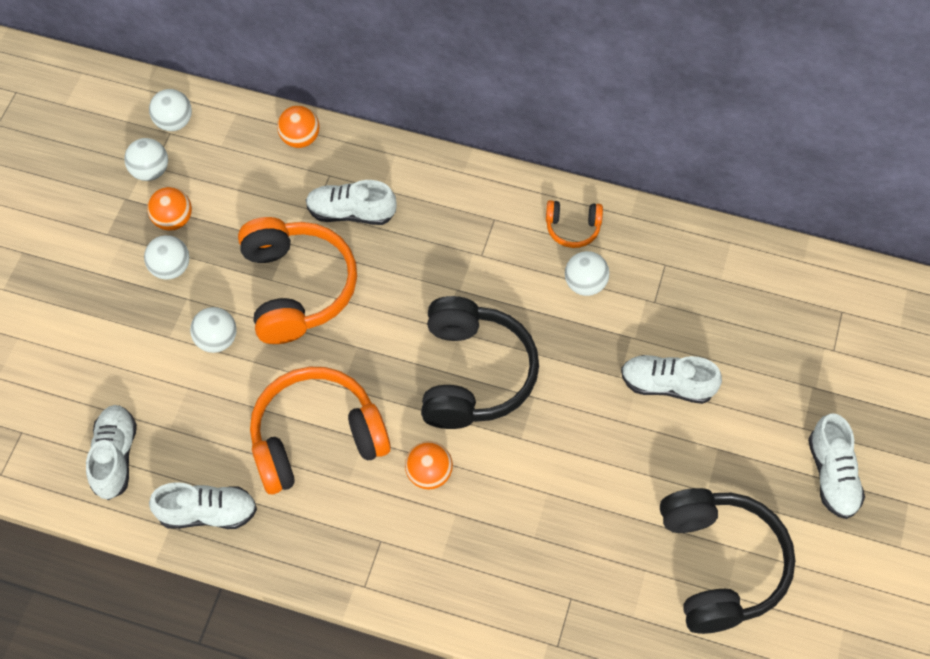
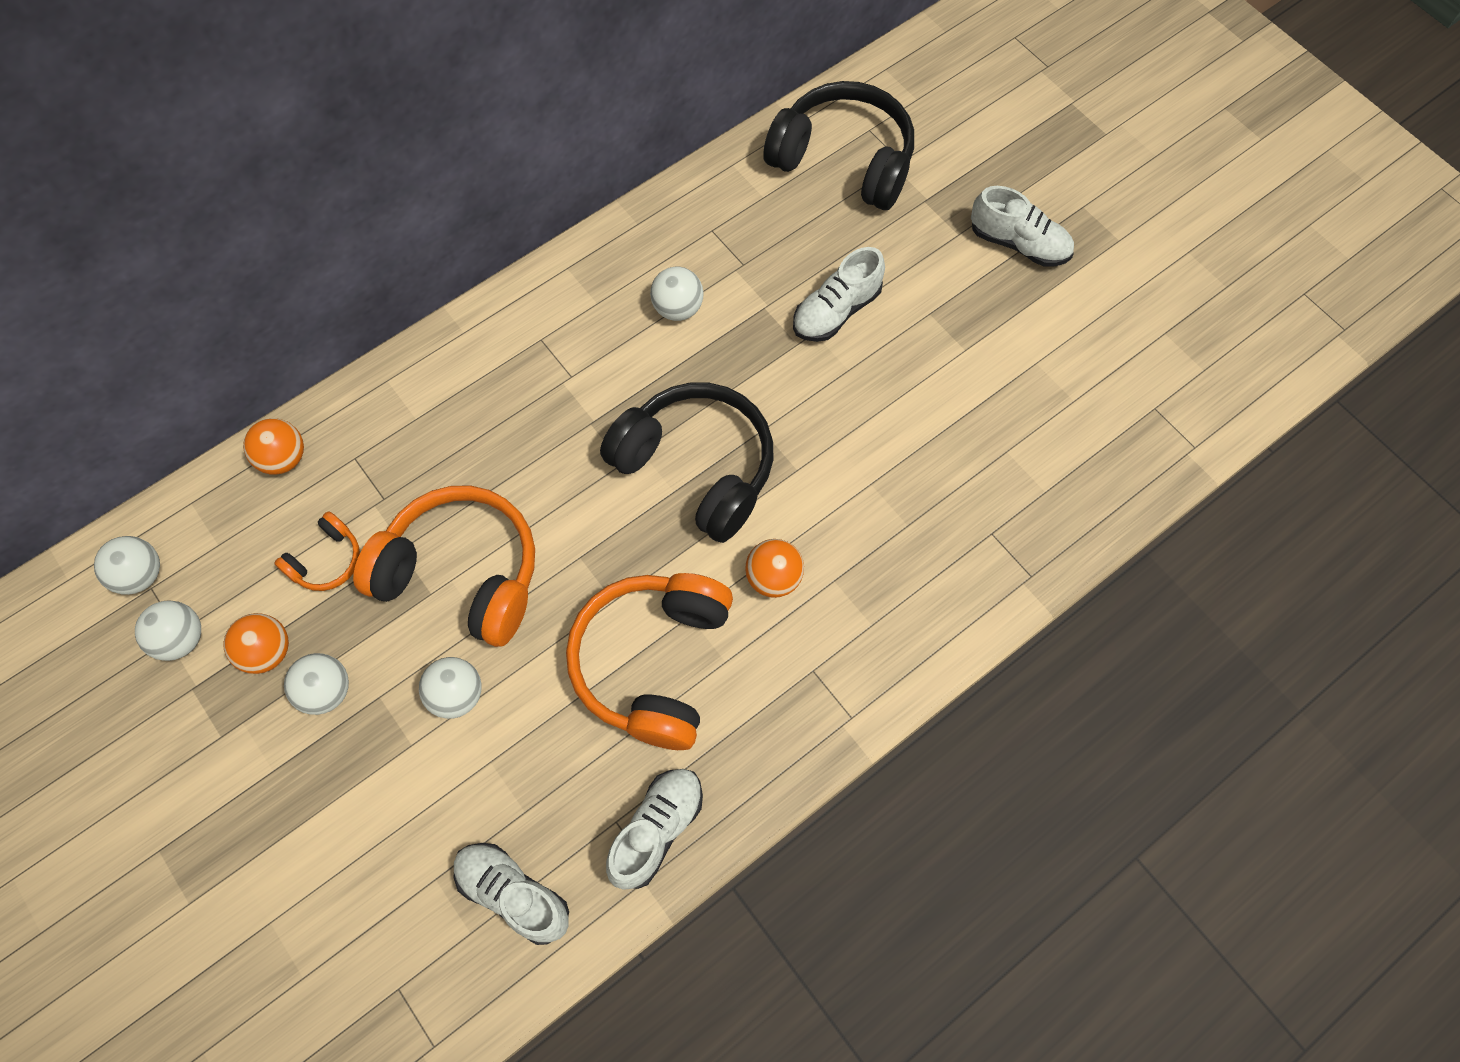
camera: 55 degrees left, 5 degrees up
(351, 213) = (418, 465): white shoe -> none
(572, 228) = (609, 279): orange headphones -> orange headphones (326, 560)
(720, 565) = (1042, 387): black headphones -> black headphones (843, 160)

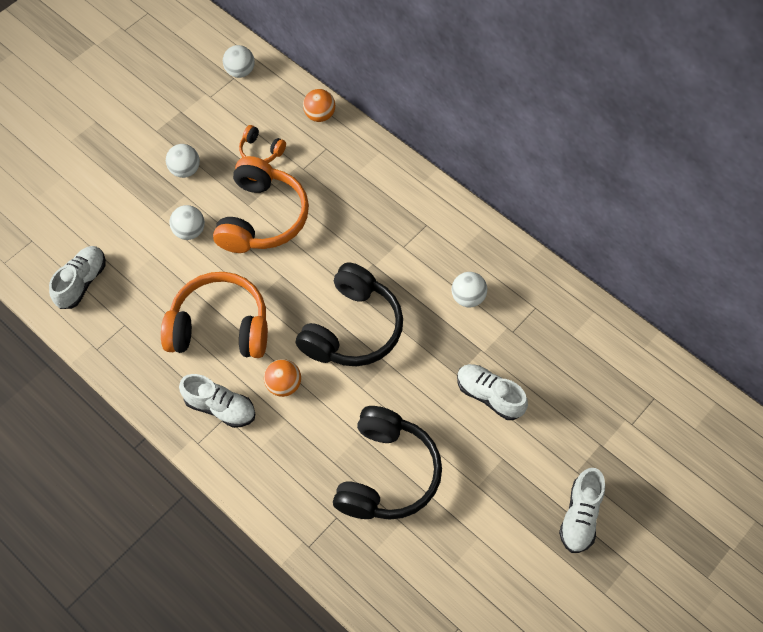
camera: 80 degrees right, 5 degrees down
(181, 639) = (207, 99): white ball -> none
(267, 651) = (204, 138): orange ball -> none
(657, 830) = (121, 346): white shoe -> white shoe (220, 407)
(843, 160) = (620, 384): black headphones -> black headphones (387, 474)

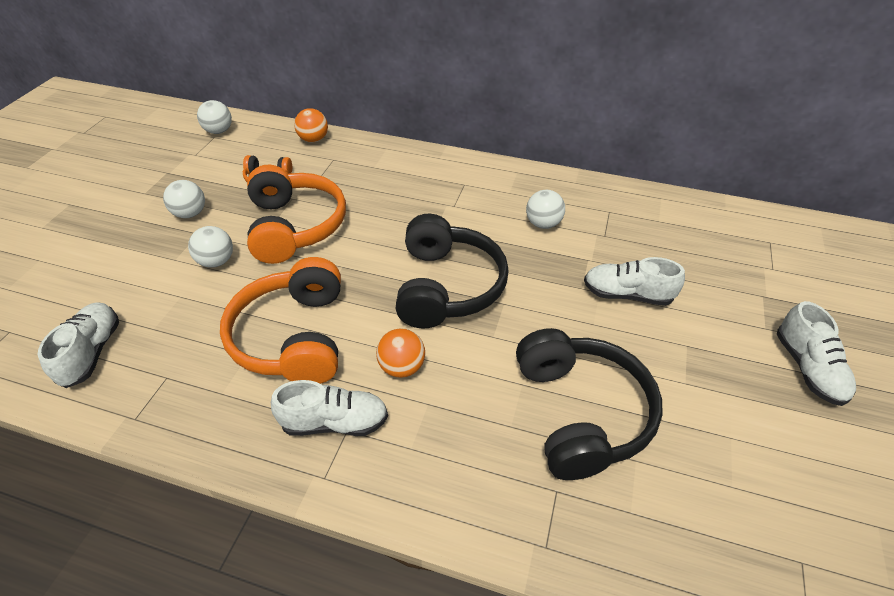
camera: 25 degrees left, 15 degrees down
(220, 327) = (294, 336): orange headphones -> orange headphones turned 75 degrees counterclockwise

